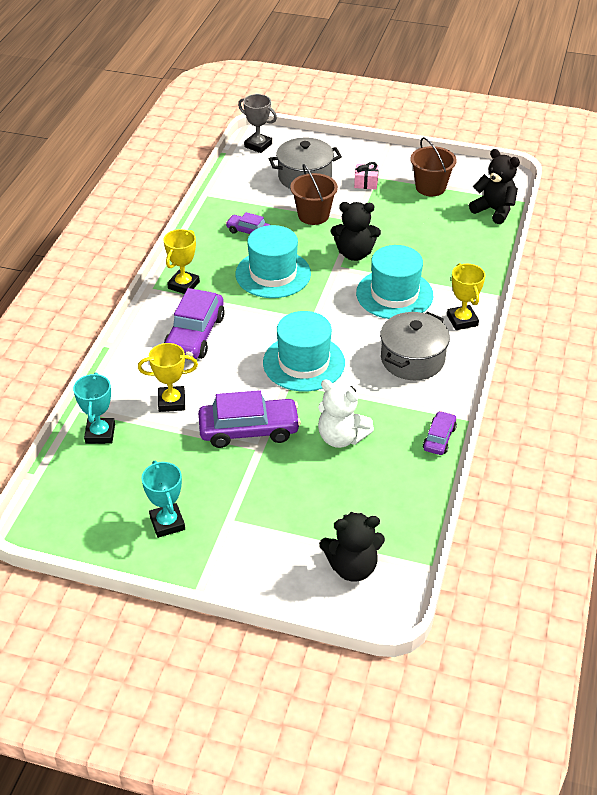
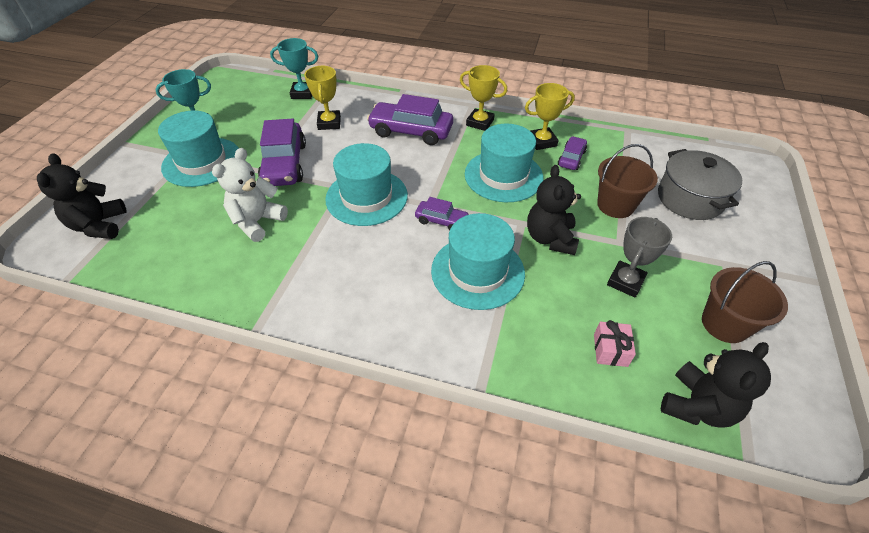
camera: 90 degrees right, 5 degrees up
(241, 504) = (202, 162): none -> turquoise hat
(258, 145) = (736, 162): grey trophy -> grey trophy (625, 281)
(366, 183) = (703, 253): pink gift -> pink gift (610, 350)
(412, 359) = (361, 282): grey pot -> none
(439, 438) = (231, 299): purple car -> purple car (441, 221)
(462, 320) = (429, 338): yellow trophy -> yellow trophy (542, 141)

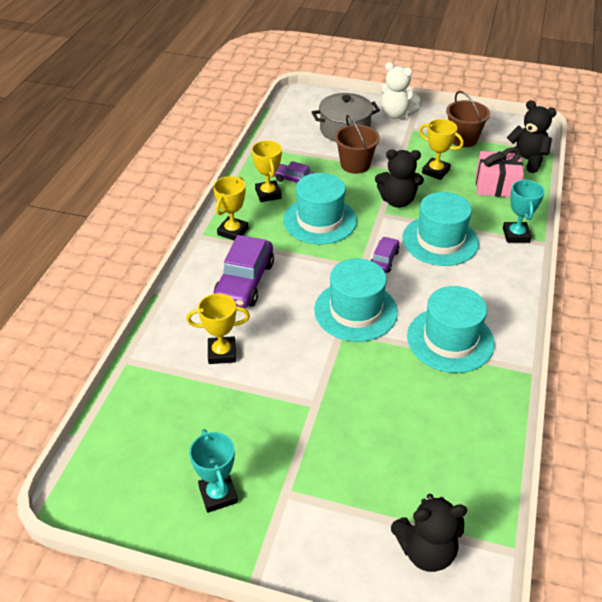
camera: 90 degrees left, 5 degrees down
(202, 162) = (298, 471): turquoise hat -> turquoise hat (450, 340)
(257, 221) = (400, 393): white teddy bear -> white teddy bear (396, 114)
(284, 164) = (303, 384): purple car -> none
(302, 93) = (147, 388): turquoise trophy -> turquoise trophy (516, 235)
(610, 350) = (496, 186): pink gift -> pink gift, size x1.77
(625, 281) = (435, 171): grey trophy -> yellow trophy

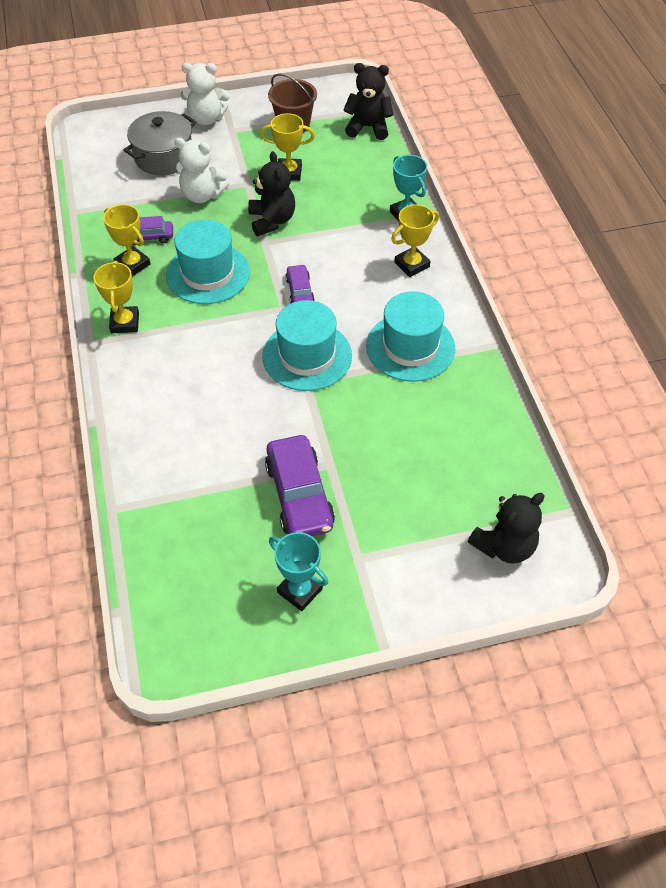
camera: 30 degrees left, 10 degrees up
(222, 353) = (207, 457): yellow trophy -> yellow trophy (412, 264)
(244, 282) = (177, 373): purple car -> purple car (299, 495)
(355, 165) = (202, 195): brown bucket -> white teddy bear
(397, 201) = (272, 221): black teddy bear -> black teddy bear turned 75 degrees counterclockwise
(440, 240) = (340, 248): turquoise hat -> none
(496, 186) = (357, 167): pink gift -> none

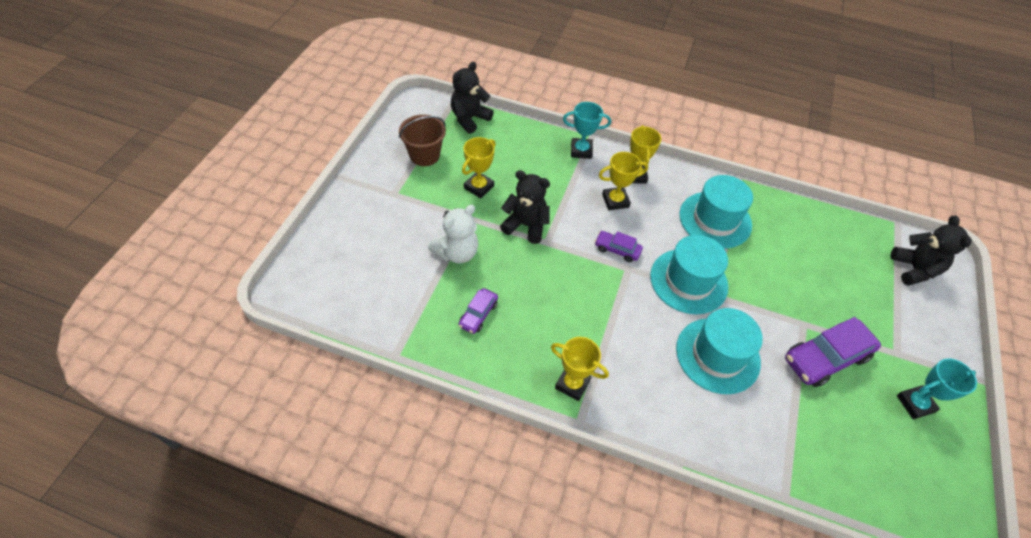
camera: 60 degrees left, 0 degrees up
(132, 264) = (503, 343): yellow trophy -> yellow trophy (615, 201)
(164, 157) = (383, 254): grey pot -> none
(206, 118) = (362, 201): white teddy bear -> none
(208, 273) = (555, 296): turquoise hat -> turquoise hat (717, 355)
(299, 495) = (825, 358): purple car -> purple car turned 135 degrees clockwise

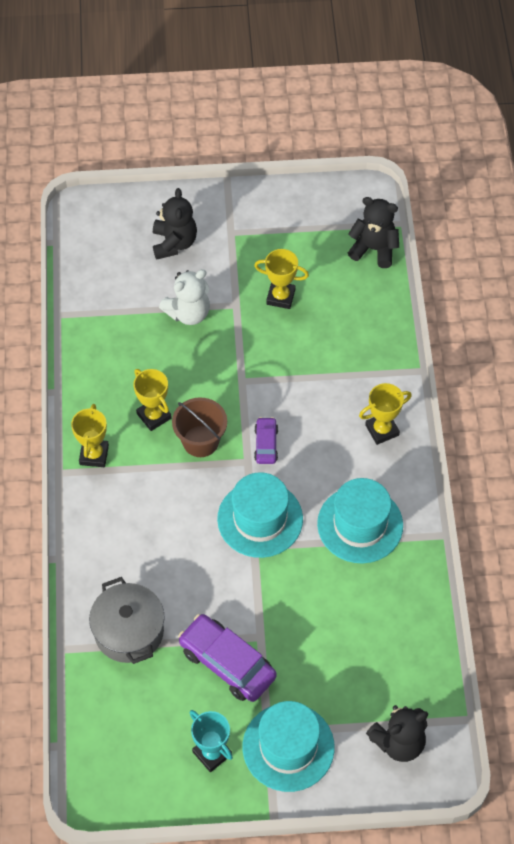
camera: 70 degrees right, 5 degrees up
(424, 155) = (296, 234): brown bucket -> brown bucket (200, 441)
(457, 252) = (188, 313): white teddy bear -> white teddy bear turned 60 degrees counterclockwise
(478, 314) = (129, 357): purple car -> none
(526, 225) = (253, 355): black teddy bear -> black teddy bear (174, 243)
(581, 150) = (389, 368): turquoise trophy -> none
(615, 201) = (333, 423): yellow trophy -> yellow trophy (154, 416)
(717, 355) = (182, 565): turquoise hat -> turquoise hat (288, 747)
(777, 426) = (129, 631): none -> grey pot

